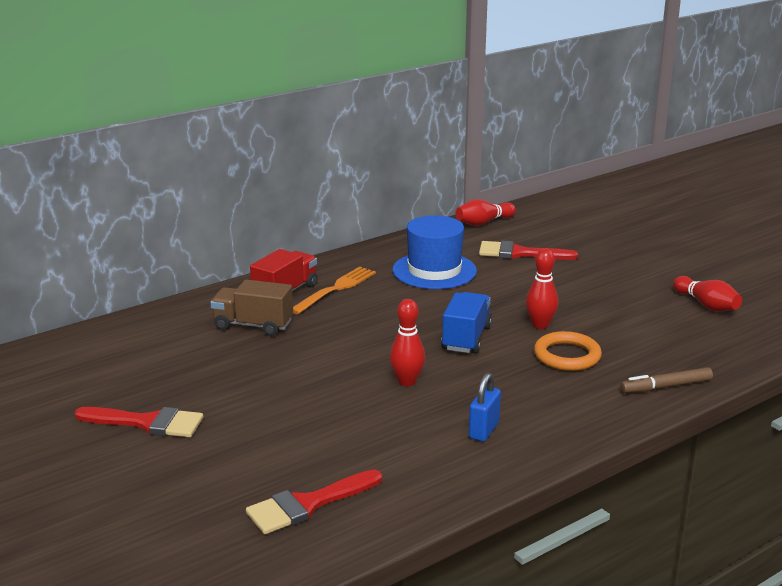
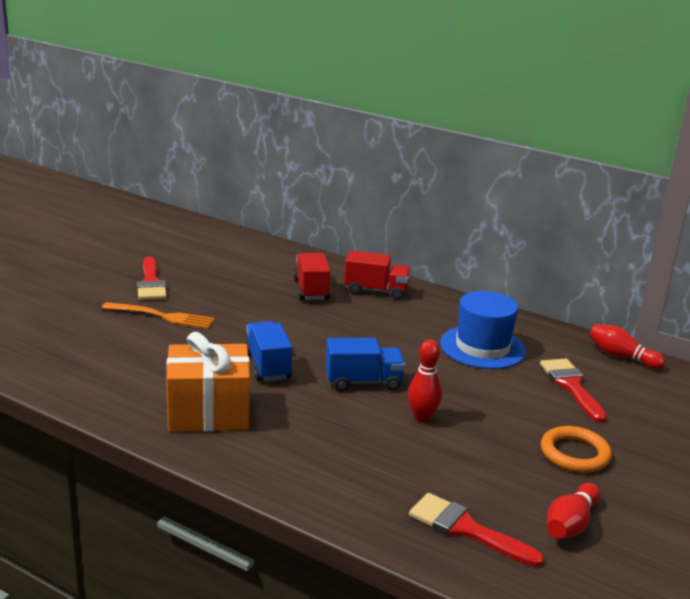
camera: 65 degrees right, 0 degrees up
(253, 325) = (311, 290): brown truck -> red truck
(308, 505) = (73, 356): red brush -> red brush (466, 529)
(335, 289) = (401, 309): orange fork -> orange fork (162, 316)
(407, 381) = (267, 366): red bowling pin -> blue truck
(484, 430) = (208, 413): blue padlock -> orange gift
(567, 356) = (371, 440): orange ring -> orange ring (574, 454)
(666, 386) = (351, 507): brown marker -> none

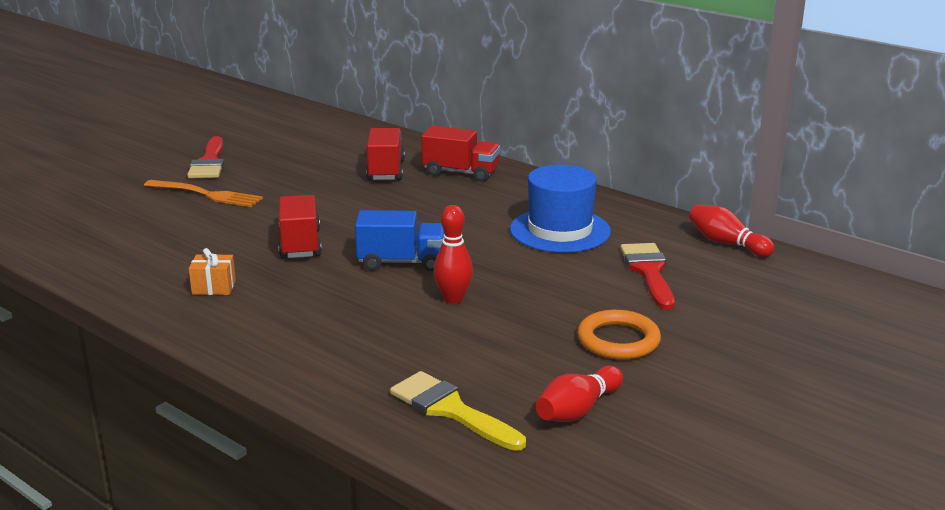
camera: 10 degrees right, 0 degrees up
(208, 413) = (214, 287): orange gift -> orange gift, size x0.43
(267, 366) = (300, 244): blue truck -> red truck
(466, 529) = (450, 410): red brush -> yellow brush

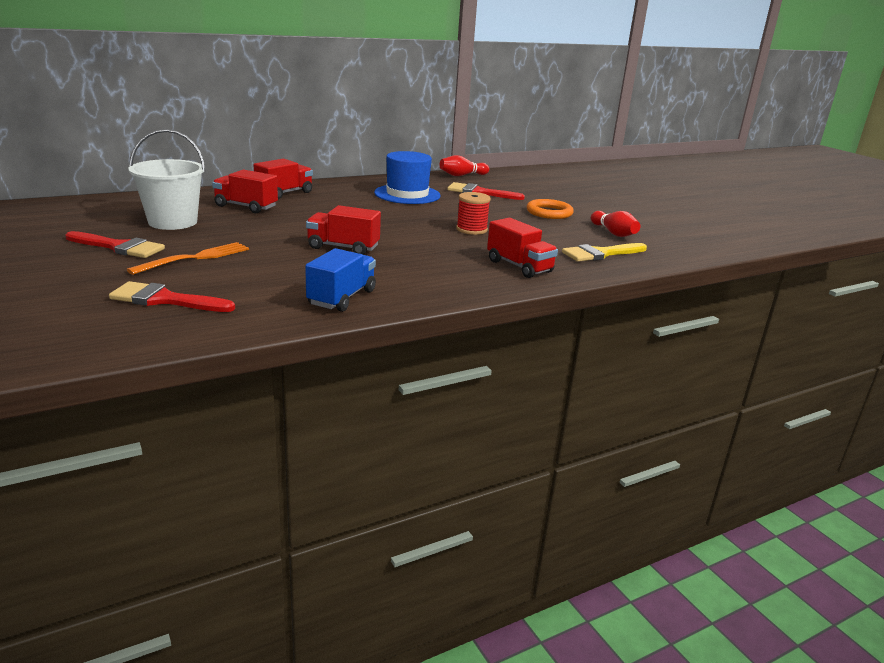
camera: 70 degrees left, 0 degrees up
(97, 213) = (165, 300): none -> red brush
(214, 287) = (386, 280): orange gift -> none
(299, 159) = (173, 222): none -> white bucket
(331, 355) = (519, 266): none -> red truck
(402, 262) = (407, 230): blue truck -> blue truck (342, 298)
(453, 299) = (471, 229): red bowling pin -> red spool

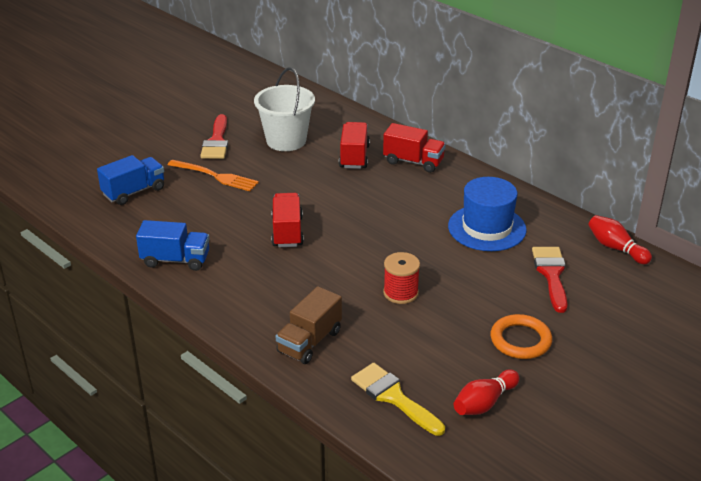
camera: 75 degrees right, 10 degrees up
(165, 300) = (134, 192): red brush -> blue truck
(519, 266) = (309, 342): red truck -> brown truck

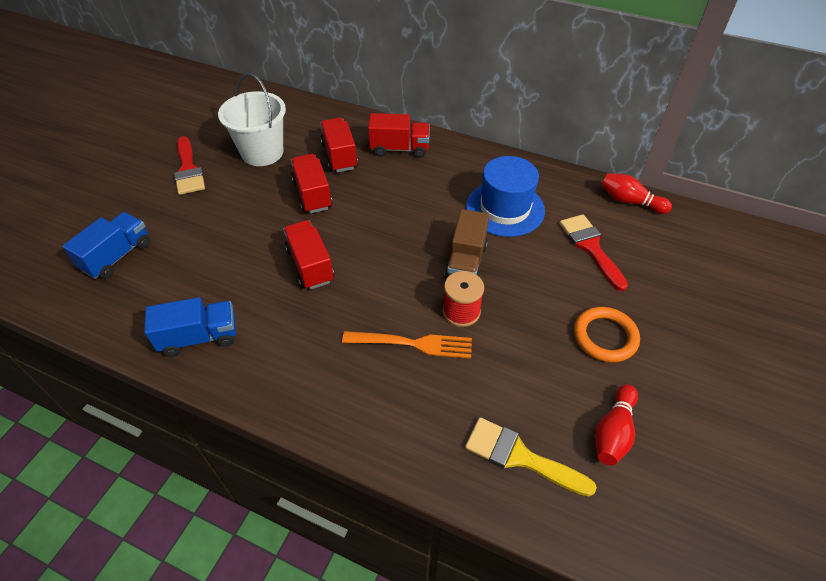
camera: 20 degrees left, 15 degrees up
(215, 176) = (203, 213): orange fork -> orange fork (412, 344)
(309, 342) = (396, 407): brown truck -> brown truck (466, 262)
(315, 181) = (312, 194): none -> red truck

